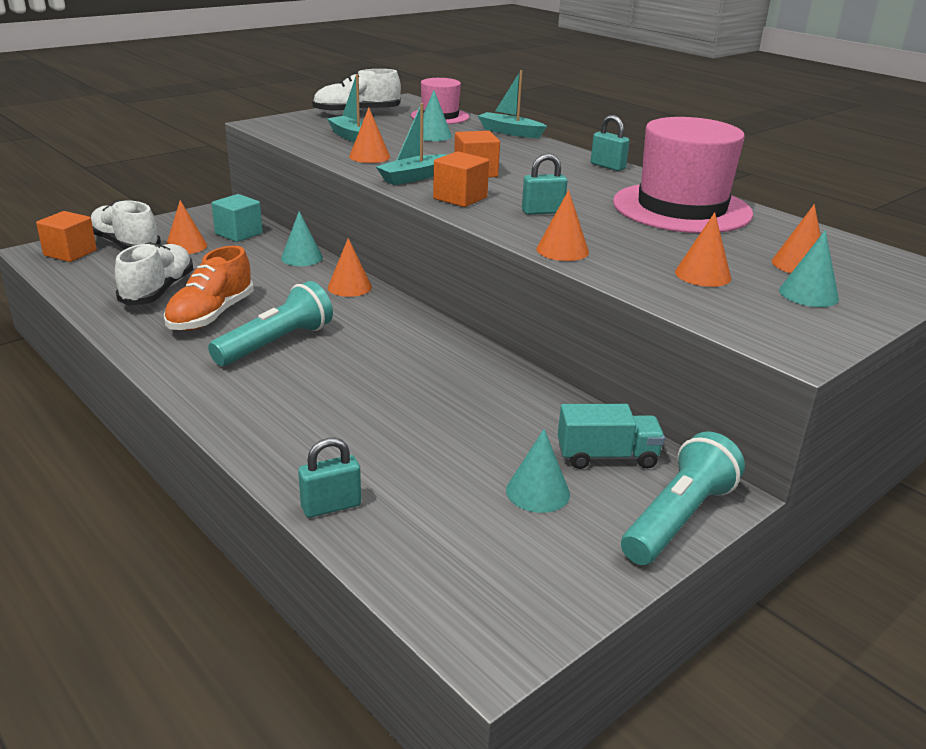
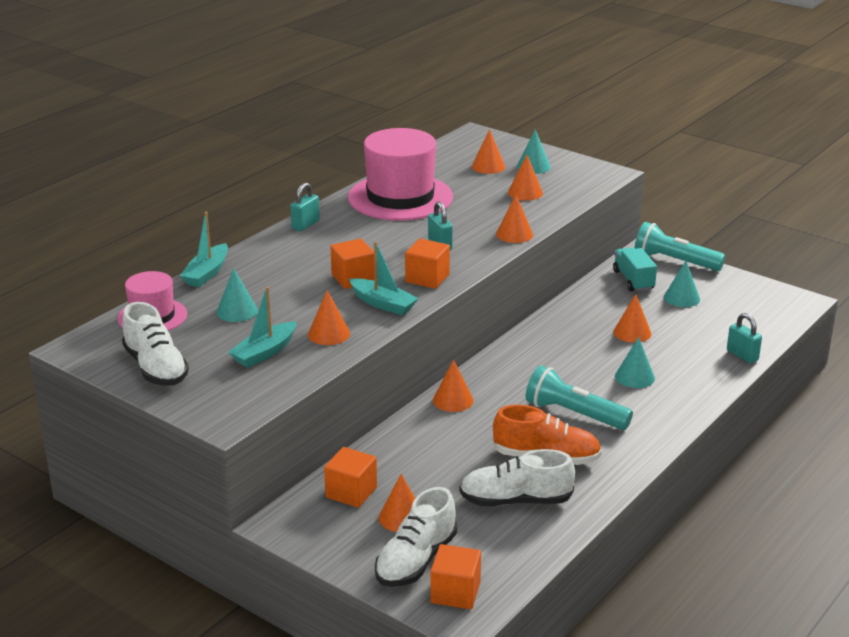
camera: 100 degrees left, 0 degrees up
(239, 233) = (351, 492): turquoise cube -> orange cube
(302, 257) = (399, 438): turquoise cone -> turquoise cone (634, 377)
(443, 420) = (632, 332): none -> orange cone

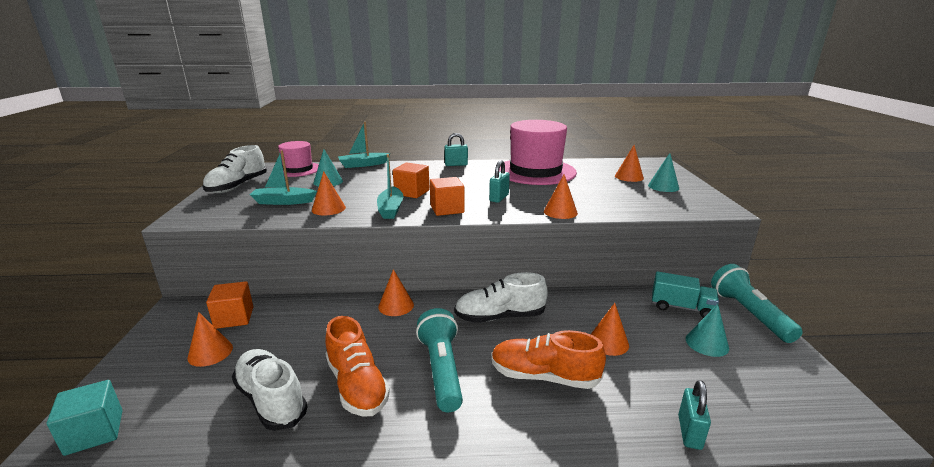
camera: 50 degrees right, 5 degrees down
(416, 560) = (145, 387): white shoe -> white shoe (500, 317)
(455, 592) = (94, 432): orange cube -> turquoise cube
(525, 192) = (623, 196): orange cone -> none
(633, 280) = (681, 307): turquoise truck -> turquoise truck turned 75 degrees clockwise
(634, 377) = (544, 376): turquoise cone -> orange shoe

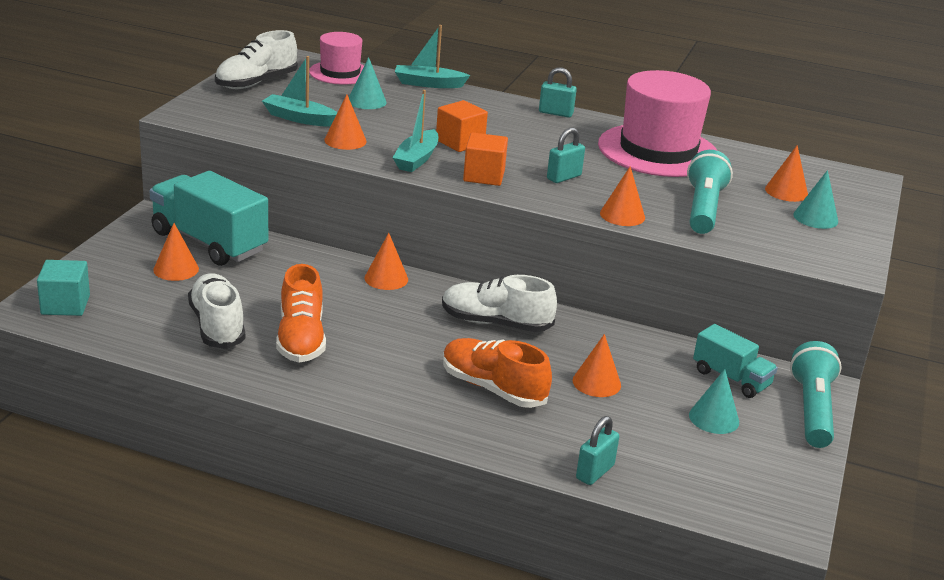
camera: 20 degrees right, 5 degrees up
(234, 318) = (209, 242): orange cube -> turquoise truck
(441, 369) = (392, 351): turquoise flashlight -> turquoise flashlight (703, 209)

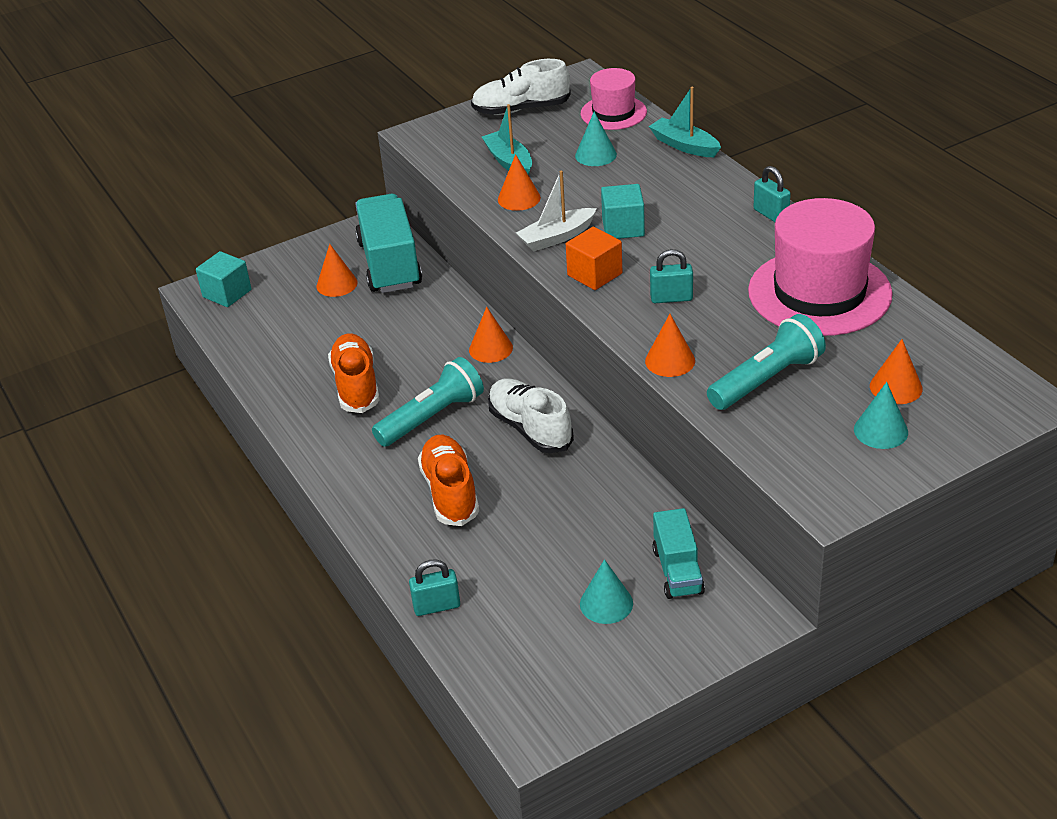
camera: 45 degrees right, 10 degrees up
(217, 326) = (309, 350): white shoe -> none
(301, 339) = (356, 385): orange shoe -> orange shoe turned 135 degrees clockwise
(416, 159) = (556, 237): turquoise boat -> white boat
(460, 142) = (623, 227): orange cube -> turquoise cube
(596, 382) = (545, 523): orange cone -> none
(812, 410) = (715, 637): turquoise flashlight -> turquoise flashlight (432, 417)

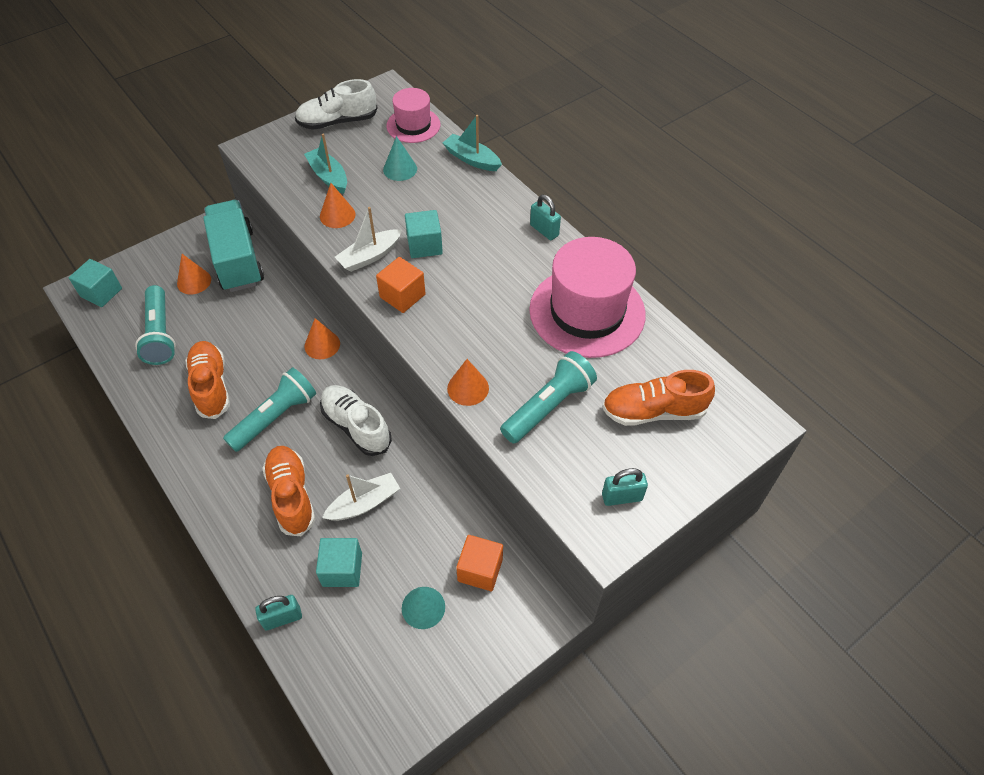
camera: 10 degrees left, 15 degrees up
(296, 334) = (160, 334): none -> turquoise flashlight
(509, 564) = (342, 569): none -> turquoise cube
(538, 502) = (364, 503): none -> white boat
(671, 298) = (467, 320): turquoise padlock -> turquoise padlock (622, 497)
(677, 571) = (480, 570): turquoise truck -> orange cube
(881, 431) = (644, 459): turquoise cone -> none
(896, 387) = (653, 411): orange cone -> orange shoe

